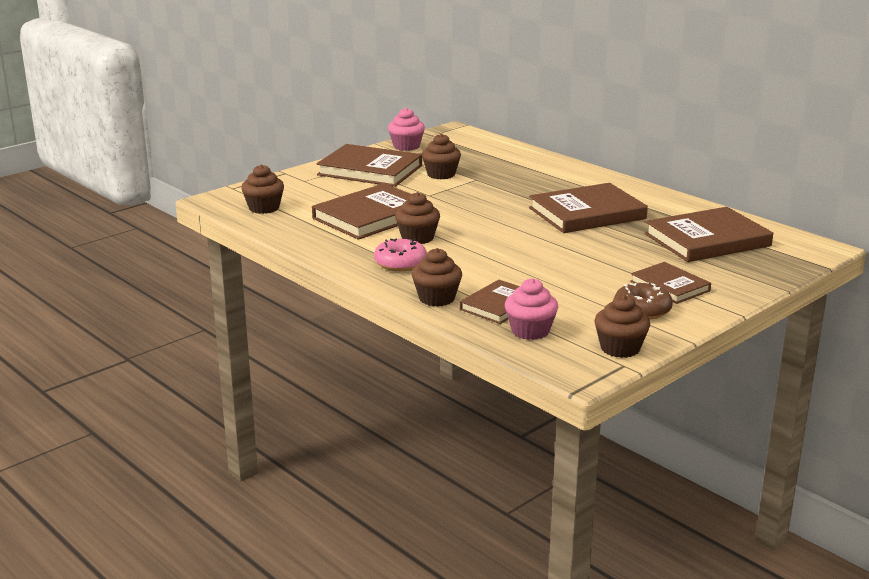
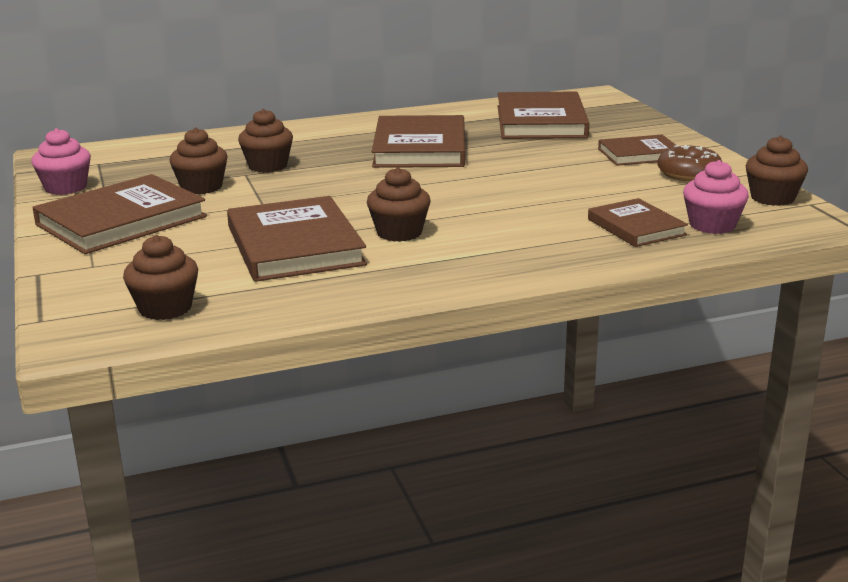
camera: 65 degrees left, 0 degrees up
(400, 263) = (472, 254): pink donut -> none
(436, 298) = (595, 253): brown cupcake -> brown cupcake (267, 166)

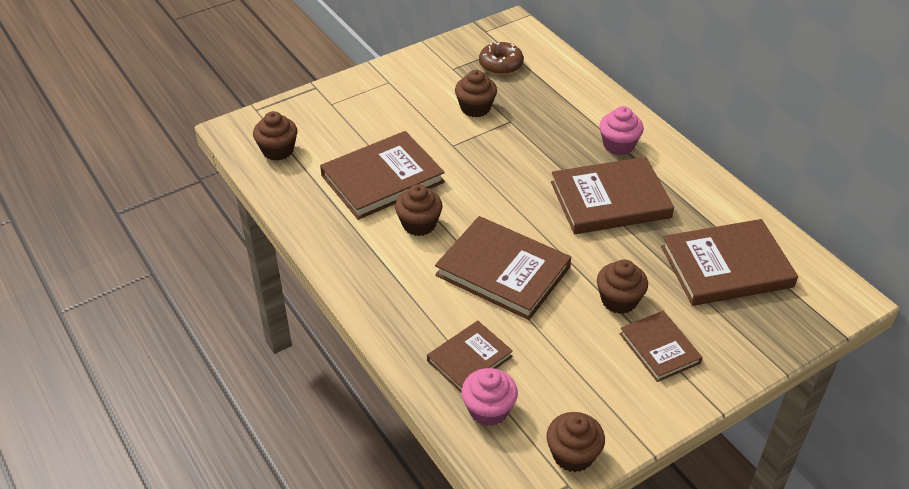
camera: 75 degrees right, 20 degrees up
(65, 188) = (453, 50): pink cupcake -> pink cupcake (618, 145)
(121, 221) = (403, 92): brown book -> brown book (503, 271)
(267, 166) = (531, 127): brown cupcake -> brown cupcake (619, 300)
(688, 174) = (617, 388): brown donut -> brown donut (501, 65)

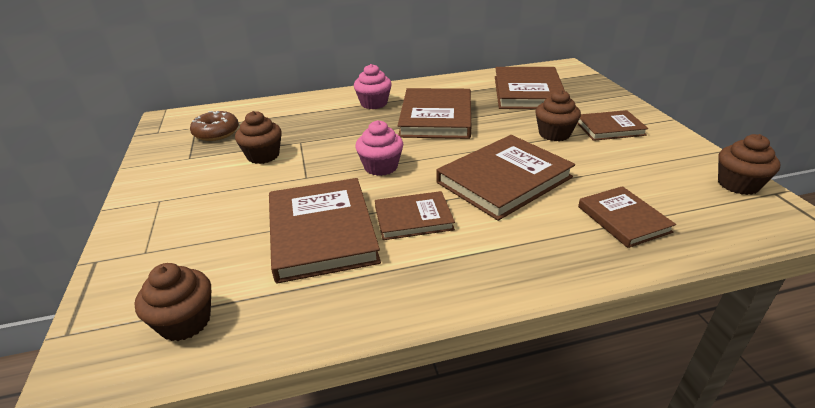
camera: 70 degrees left, 10 degrees down
(419, 224) = (413, 218): brown cupcake -> brown book
(488, 410) = (693, 219): pink cupcake -> pink cupcake (381, 167)

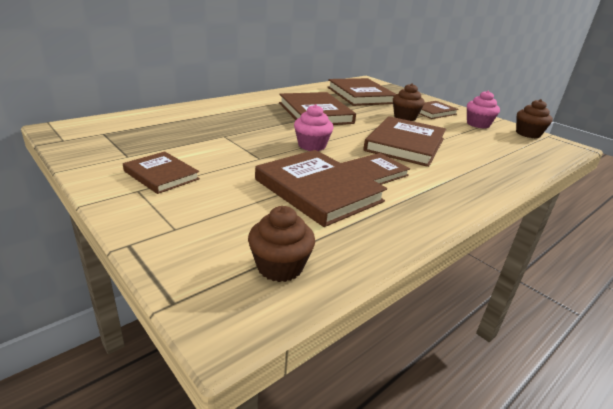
camera: 30 degrees left, 5 degrees down
(216, 133) = (132, 136): brown donut -> none
(263, 156) = (202, 148): brown cupcake -> none
(374, 103) = (255, 107): pink cupcake -> pink cupcake (478, 124)
(623, 219) = (494, 157): brown book -> brown book (161, 175)

